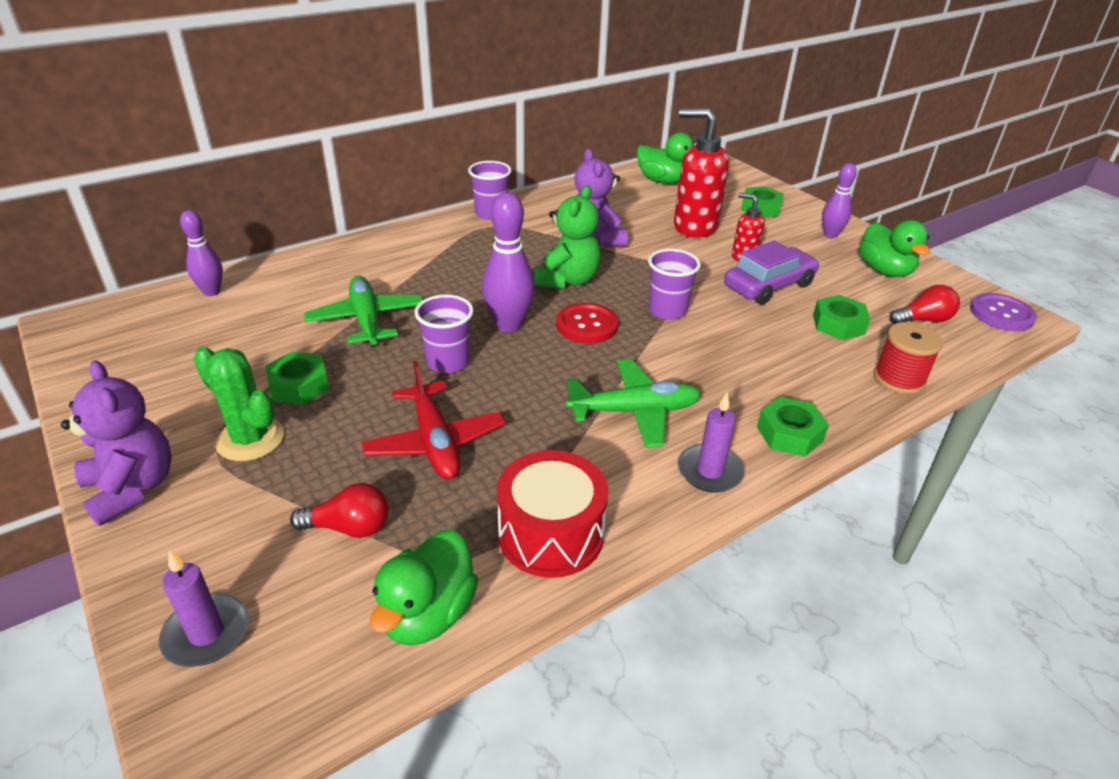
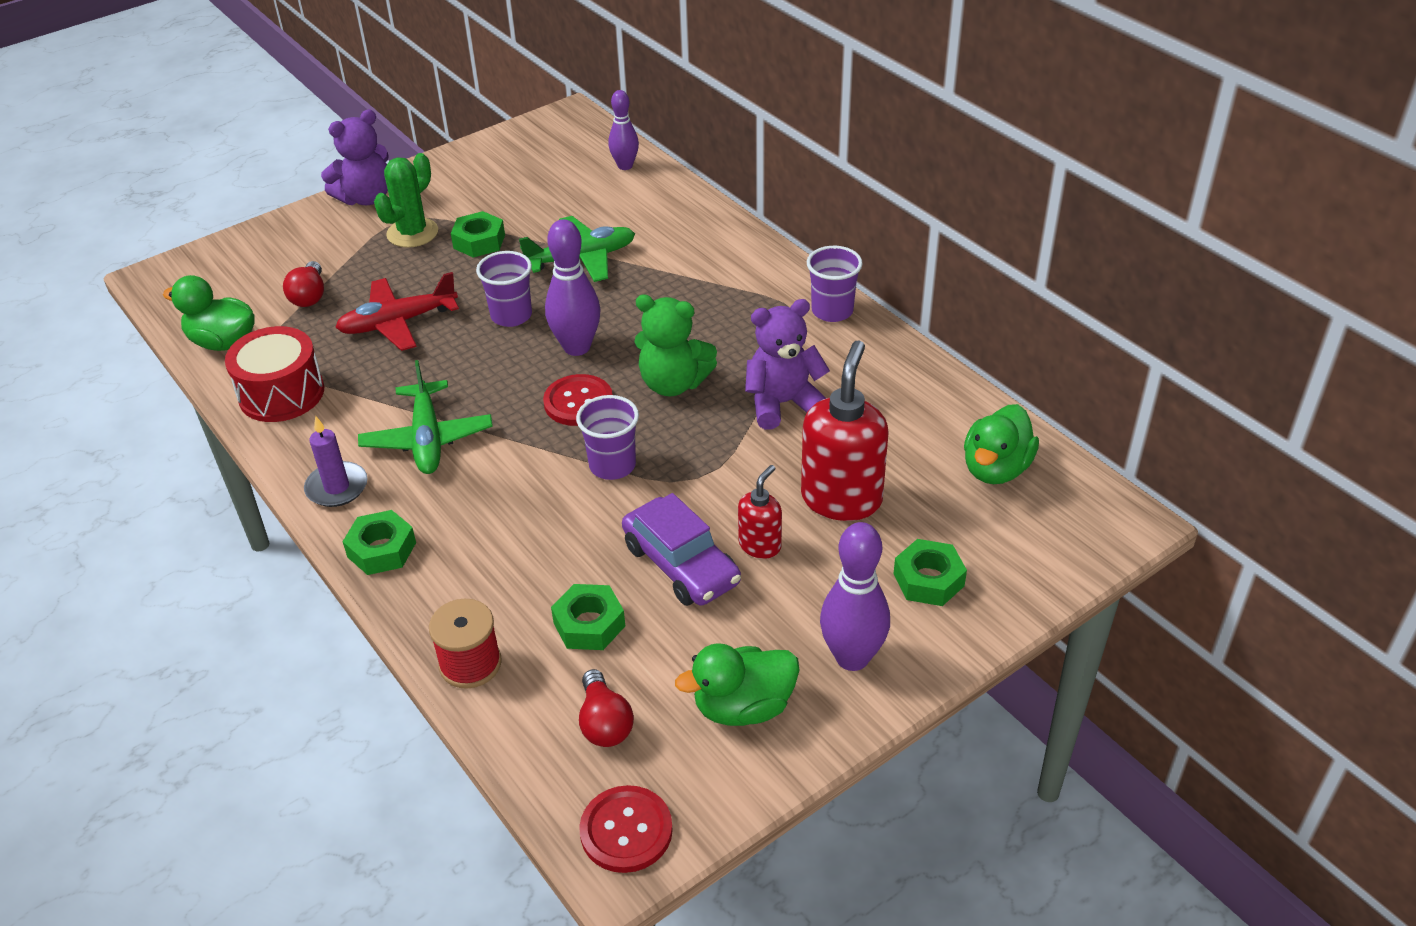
camera: 90 degrees right, 5 degrees up
(206, 633) = (233, 258): purple candle -> none
(830, 235) = (852, 657): purple bowling pin -> purple bowling pin, size x1.54
(1001, 314) = (626, 831): purple button -> red button

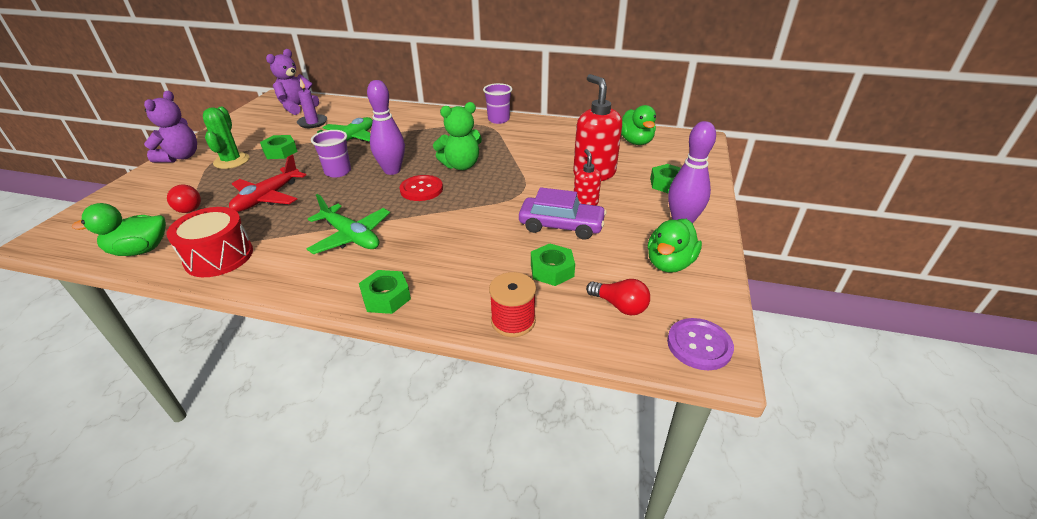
camera: 40 degrees left, 5 degrees down
(337, 487) = (316, 282): purple candle -> purple candle (312, 123)
(612, 465) = (473, 205): purple cup -> none
(625, 166) = (331, 105): purple bowling pin -> none
(626, 831) = (699, 345): red button -> purple button
(783, 403) = (522, 154): purple teddy bear -> purple teddy bear (297, 107)

